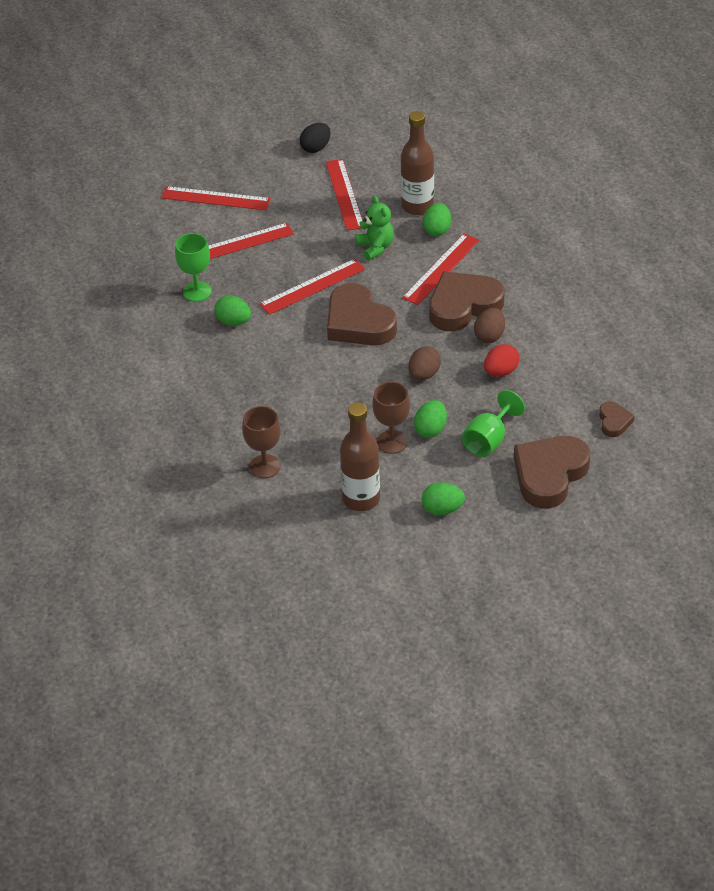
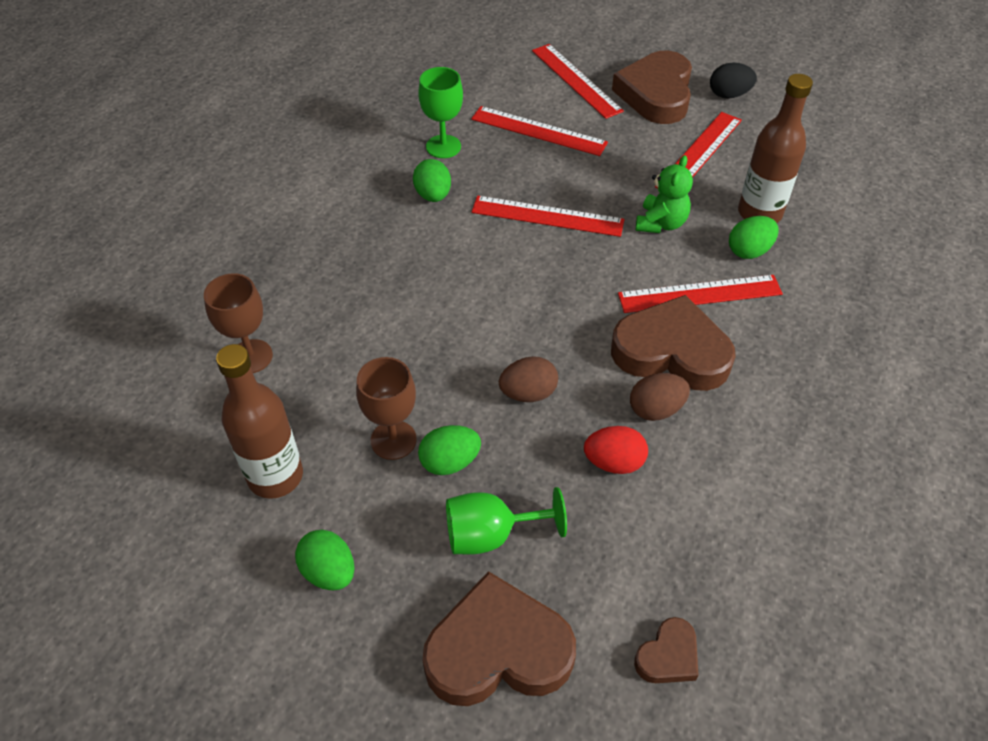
camera: 45 degrees right, 5 degrees up
(358, 322) = (540, 284): brown heart -> brown heart (656, 94)

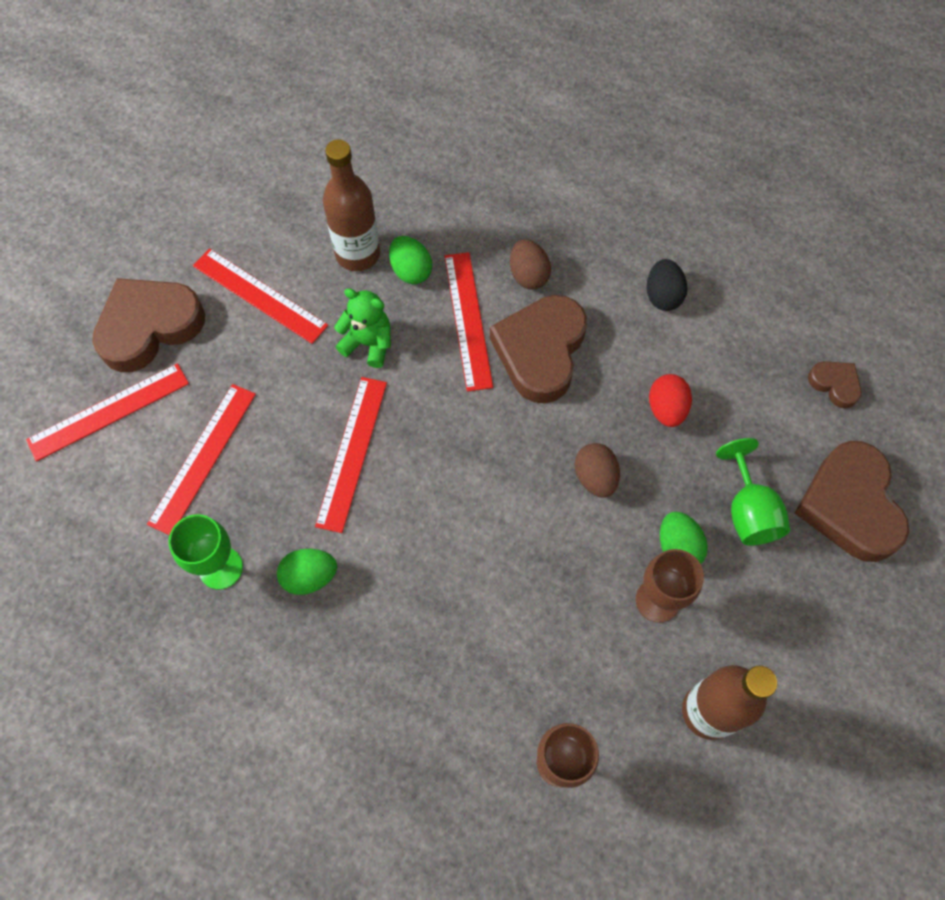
camera: 90 degrees left, 15 degrees up
(329, 572) = (801, 647): green egg -> none
(656, 94) = (149, 327): brown heart -> brown heart turned 135 degrees clockwise
(656, 409) = (607, 371): brown egg -> brown egg (528, 275)
(729, 95) = (161, 254): black egg -> black egg (662, 296)

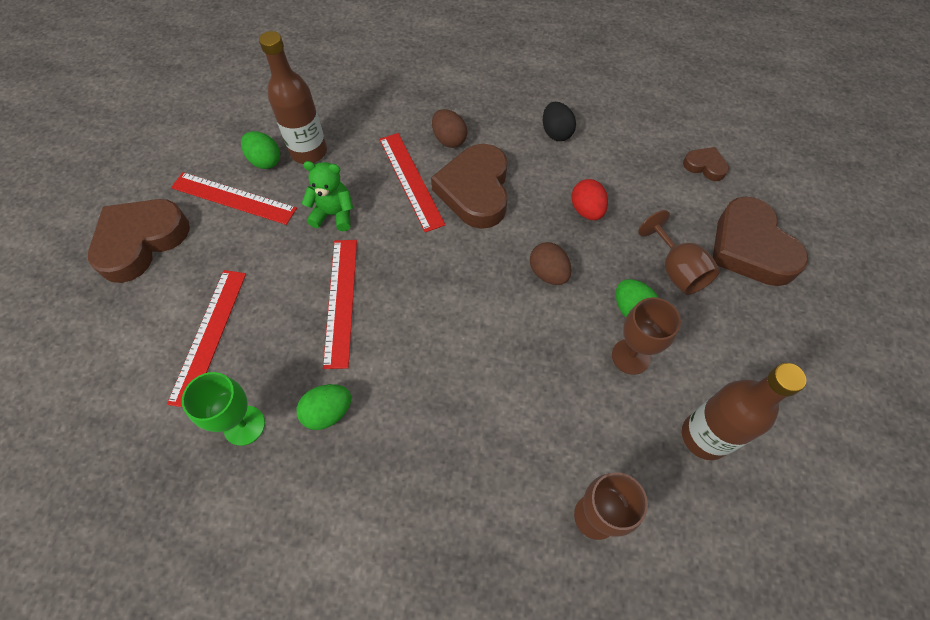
camera: 15 degrees left, 5 degrees down
(108, 411) = (115, 317): red ruler -> none
(411, 271) = (355, 155): green egg -> green egg (265, 161)
(748, 511) = (676, 270): green goblet -> brown goblet

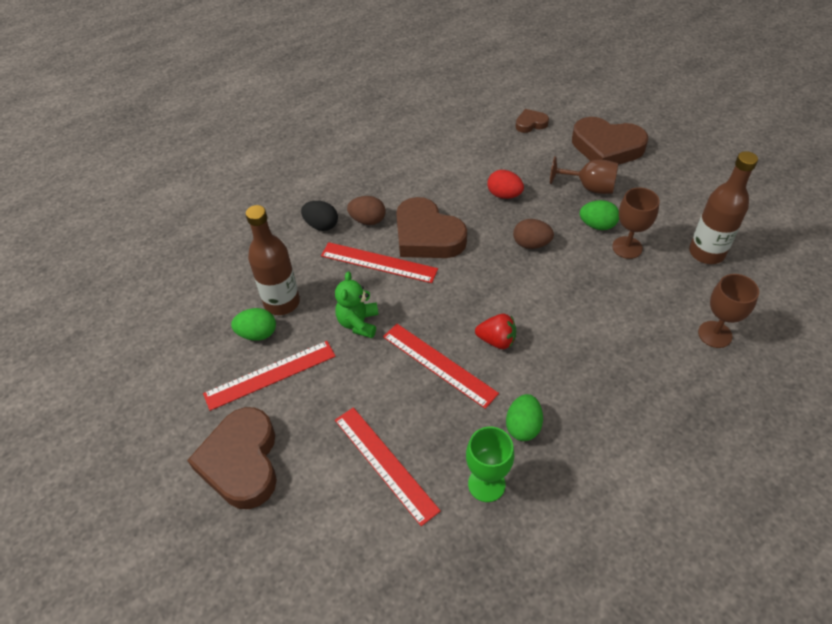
camera: 45 degrees left, 10 degrees down
(334, 214) = (358, 323): green teddy bear -> green teddy bear turned 45 degrees counterclockwise
(406, 325) = (496, 340): none -> red strawberry
(556, 133) = (427, 167): black egg -> black egg (321, 225)

